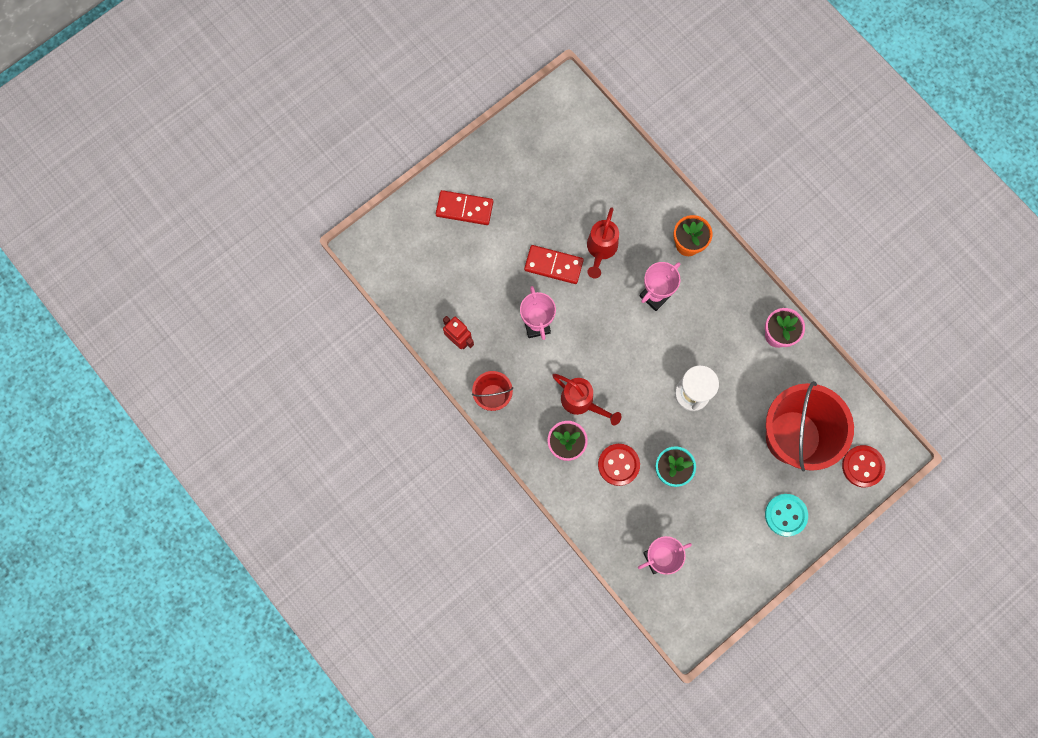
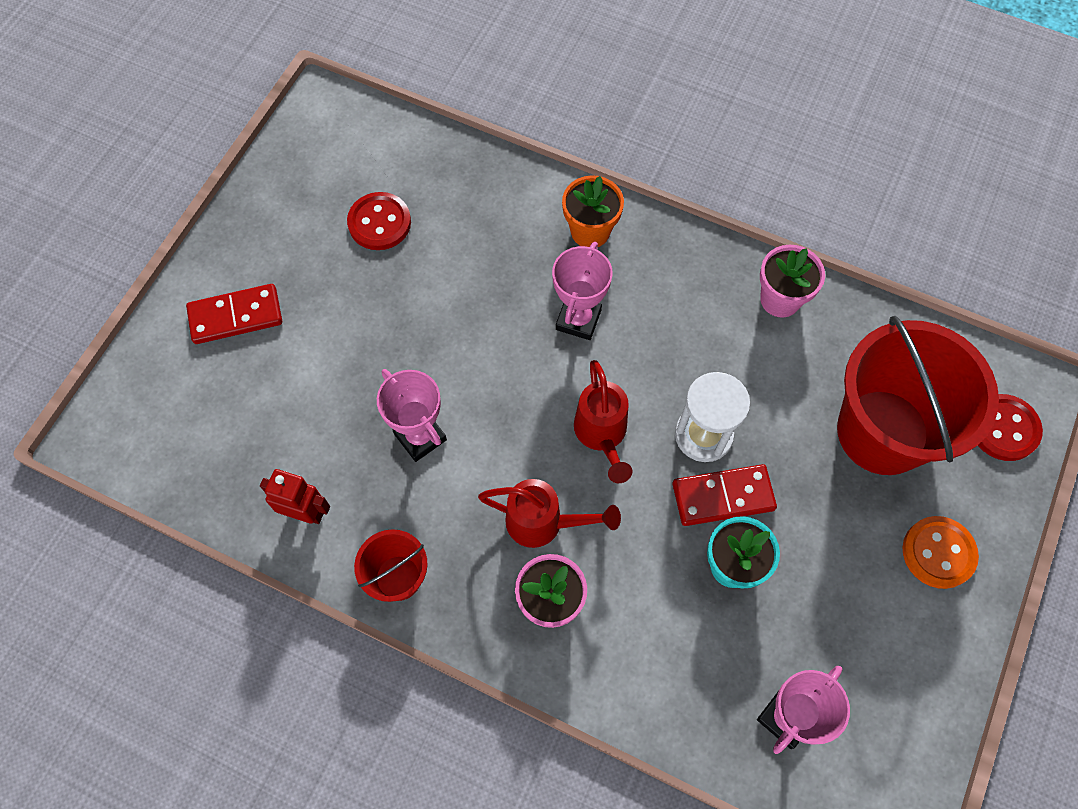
camera: 25 degrees left, 10 degrees down
(553, 265) = (407, 340): red domino -> red domino (723, 497)
(600, 250) = (468, 290): red watering can -> red watering can (602, 435)
(618, 465) = (647, 594): red button -> red button (379, 223)
(785, 515) = (938, 553): turquoise button -> orange button

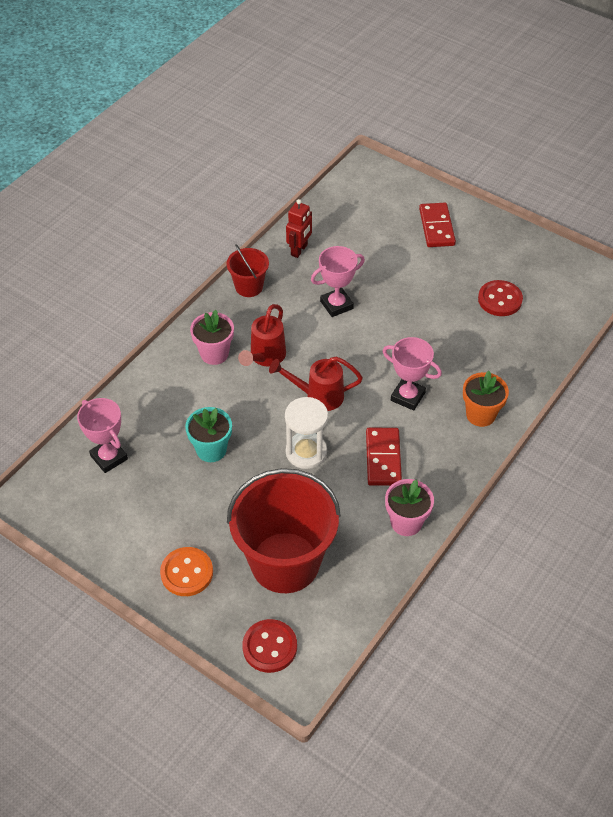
camera: 100 degrees right, 15 degrees down
(723, 497) = (259, 454): red domino -> red domino (383, 458)

